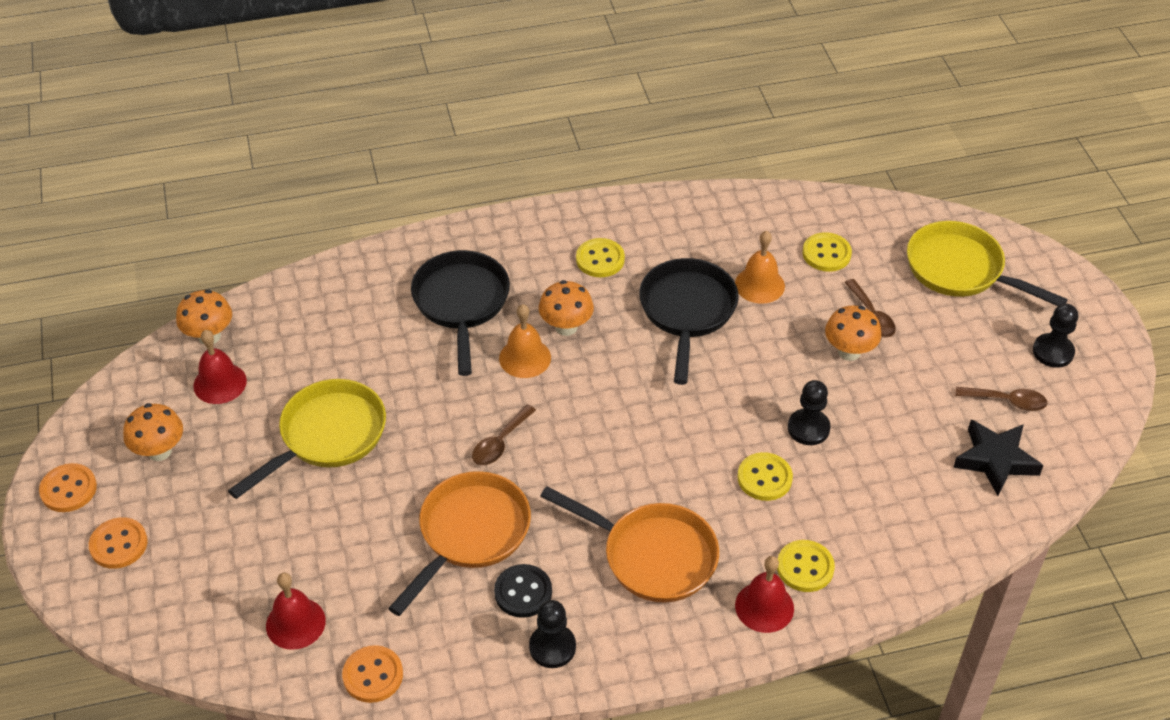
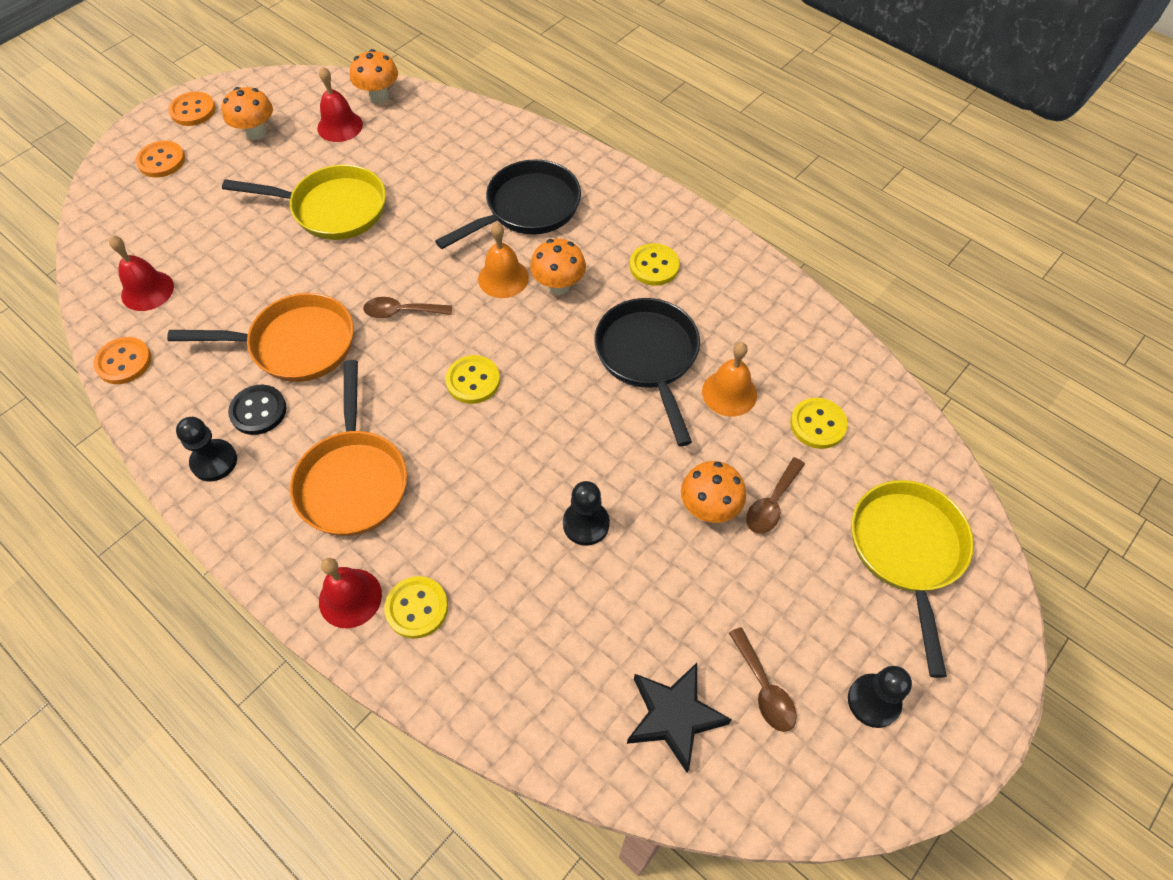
camera: 55 degrees right, 10 degrees up
(687, 311) = (648, 357): black pan -> black pan turned 75 degrees counterclockwise
(764, 478) = (499, 519): yellow button -> yellow button (473, 381)

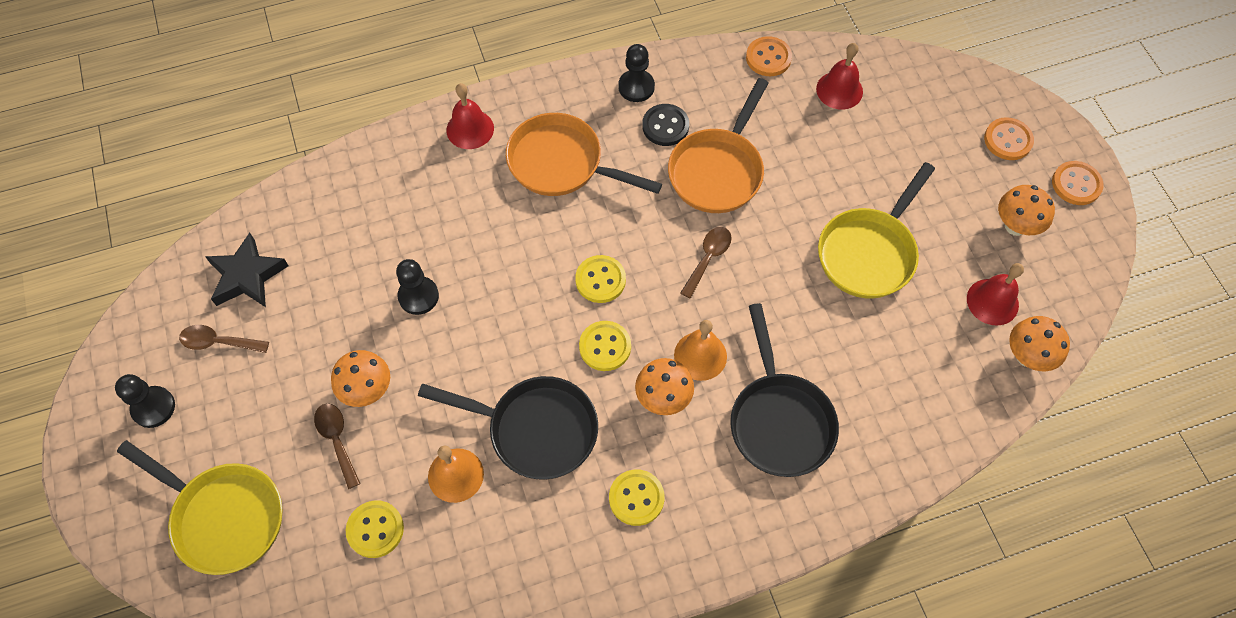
camera: 120 degrees right, 5 degrees up
(417, 608) = (434, 163): yellow button -> yellow button (605, 347)

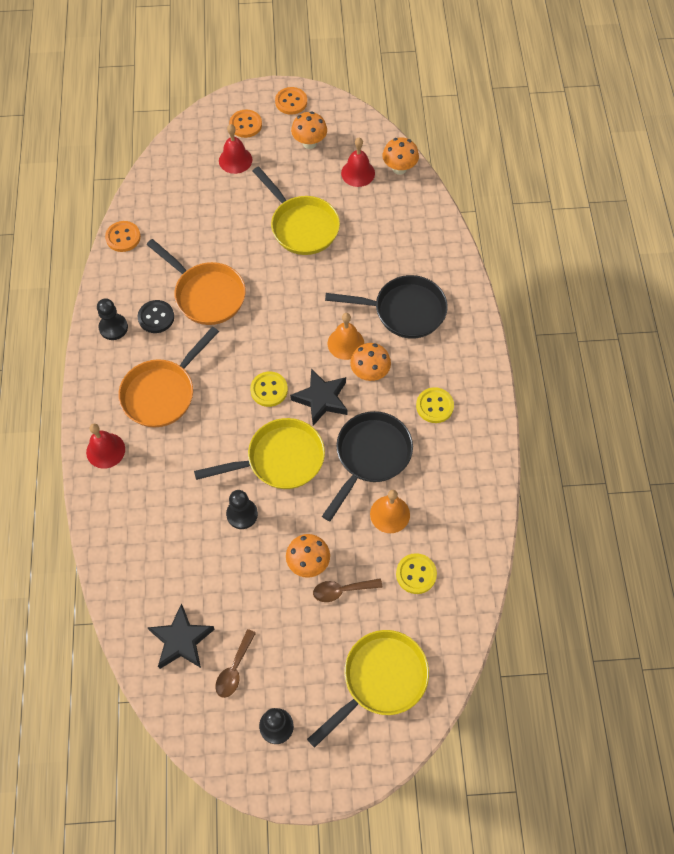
camera: 75 degrees left, 0 degrees up
(504, 319) = (280, 459): none -> yellow pan
(605, 347) = (321, 399): yellow button -> black star
(708, 258) = (274, 319): brown spoon -> none
(839, 90) = (168, 203): red bell -> red bell (235, 160)

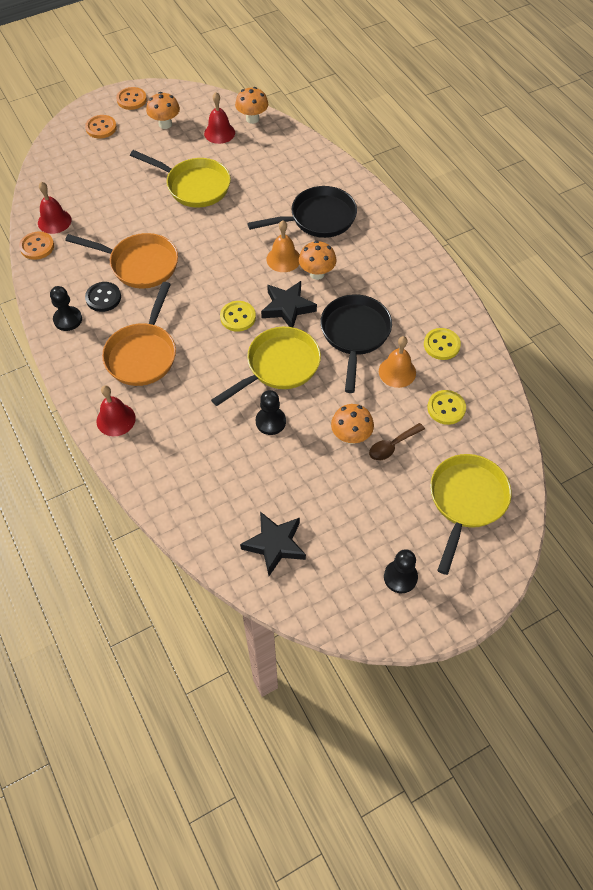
camera: 25 degrees left, 5 degrees down
(234, 669) = (336, 547): brown spoon -> none
(235, 160) = (107, 156): red bell -> red bell (54, 221)
(434, 406) = (385, 278): yellow button -> yellow button (441, 345)

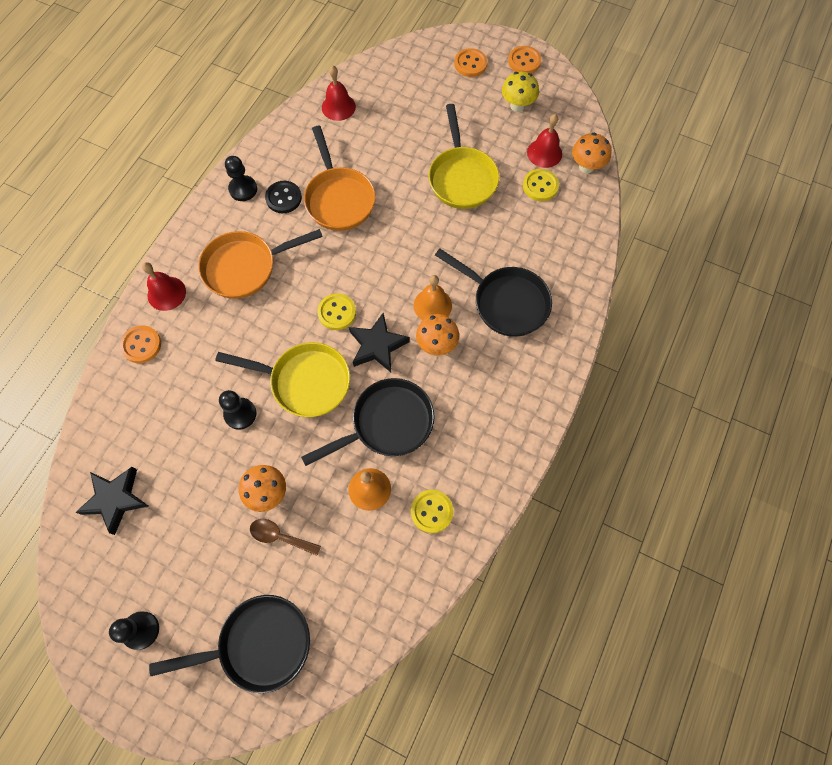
camera: 55 degrees right, 10 degrees up
(37, 247) = (302, 115): orange button -> orange button (141, 345)
(165, 124) = (517, 106): orange mushroom -> yellow mushroom
(446, 408) = (356, 561): yellow button -> yellow button (540, 186)
(466, 501) = (259, 644): yellow pan -> black pan

